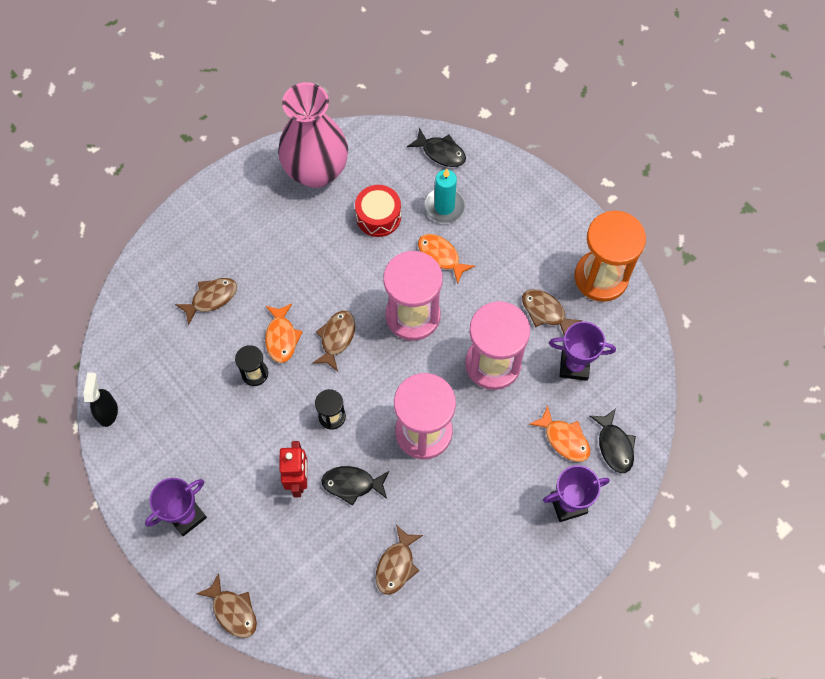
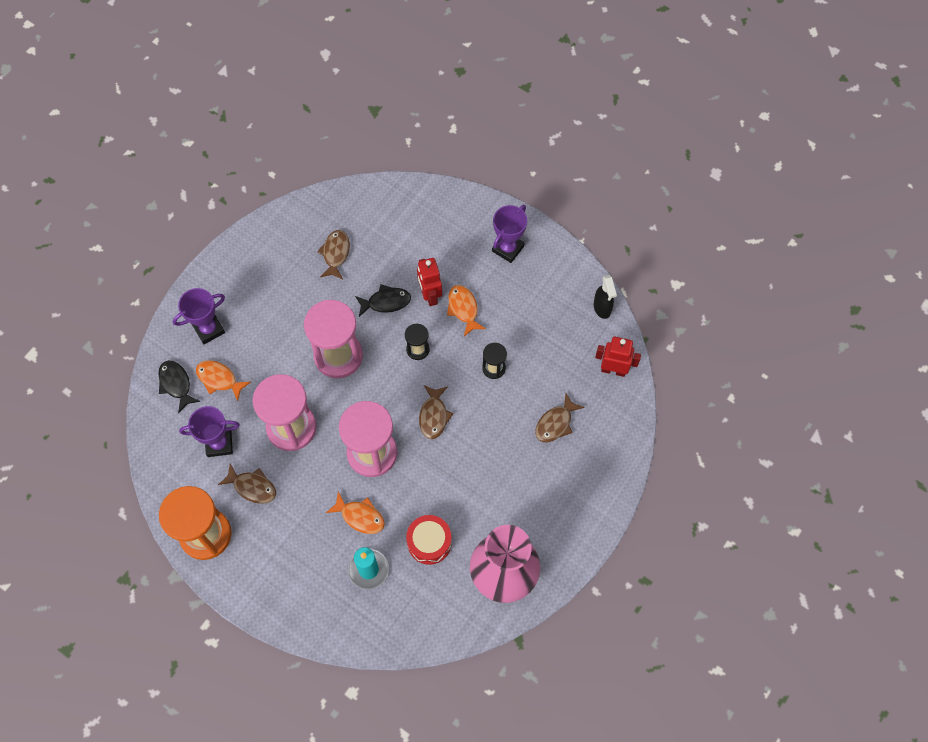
camera: 165 degrees right, 0 degrees up
(127, 339) = (613, 370): none -> red robot
(233, 611) = (449, 195): brown fish -> none
(281, 337) = (482, 404): orange fish -> orange fish (463, 309)
(441, 152) = (386, 630): black fish -> none

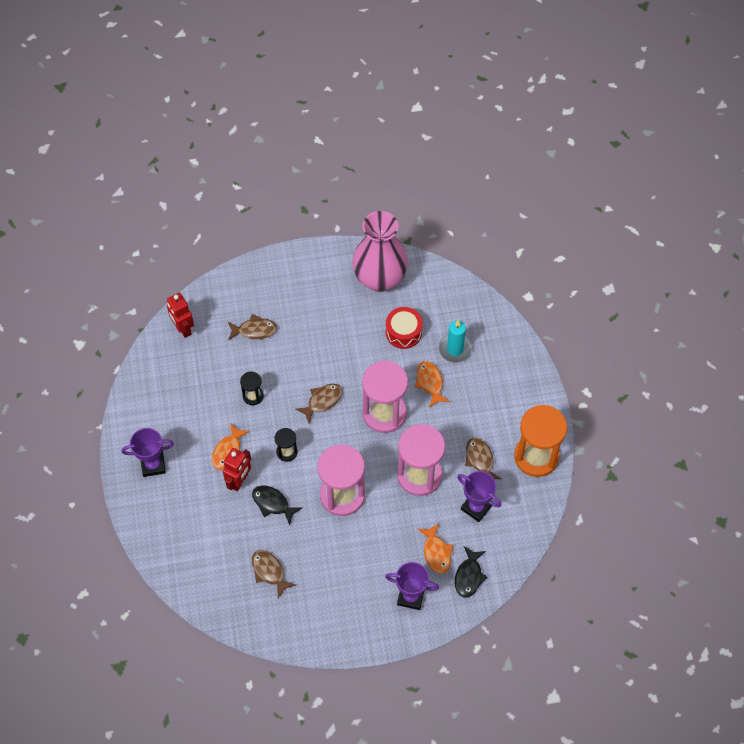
camera: 135 degrees left, 5 degrees down
(335, 254) = (269, 571): brown fish -> brown fish turned 90 degrees clockwise
(602, 308) = (143, 370): black spray bottle -> none

